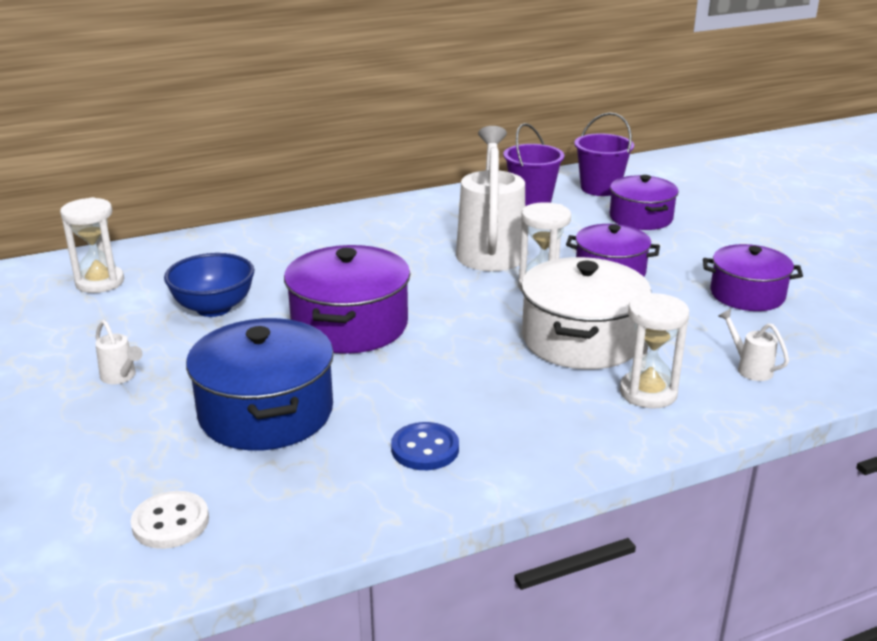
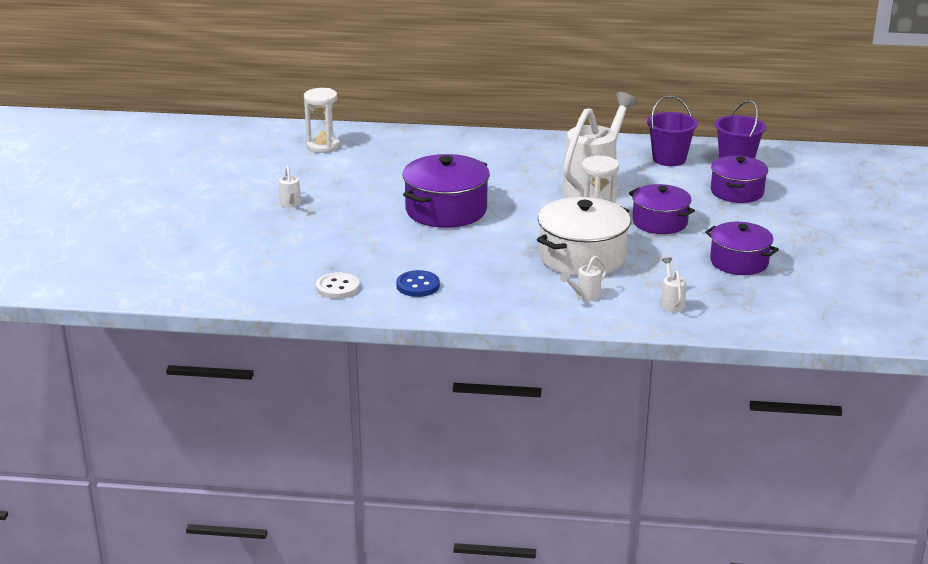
camera: 30 degrees right, 0 degrees up
(170, 522) = (258, 279): white button -> white button (337, 287)
(214, 308) = (375, 179): blue bowl -> none
(266, 412) = (351, 243): blue pot -> none
(648, 393) = (584, 296): white hourglass -> white watering can

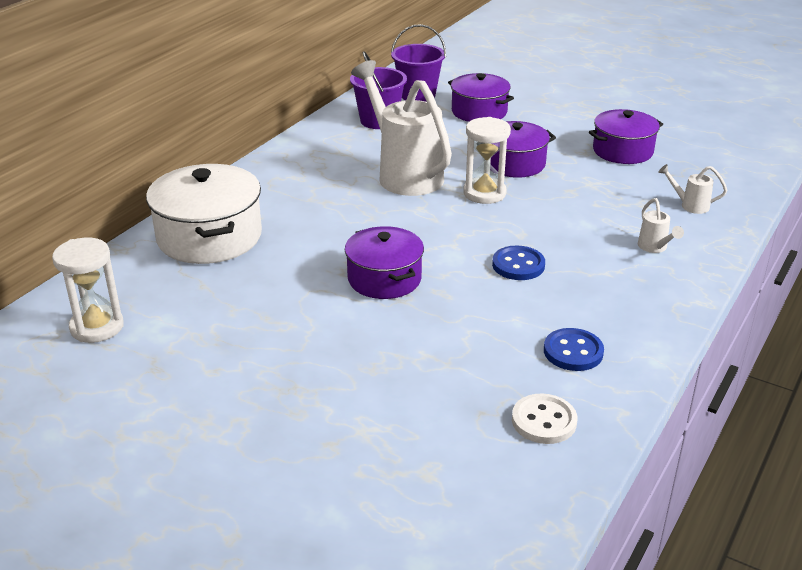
camera: 65 degrees left, 5 degrees up
(291, 204) = (256, 403): white watering can -> none
(446, 210) = (384, 279): purple pot -> purple pot, size x0.67
(507, 250) = (518, 265): none -> blue button
(582, 257) = (564, 225): white pot -> white pot (209, 237)

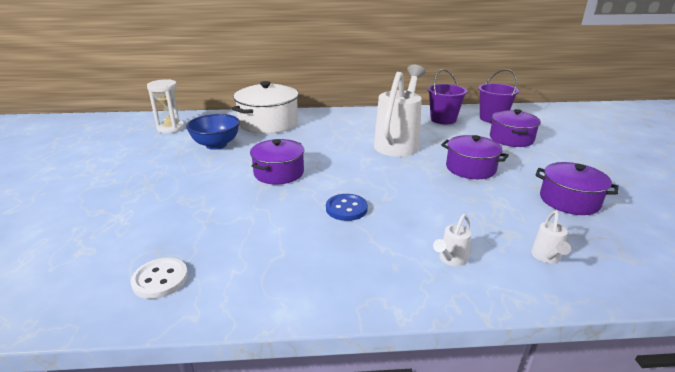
camera: 55 degrees right, 5 degrees down
(230, 301) = (216, 145): none -> blue bowl
(484, 193) = (416, 171): white hourglass -> none
(573, 352) = (259, 265): blue button -> none
(689, 205) = (546, 258): white watering can -> white watering can turned 150 degrees counterclockwise

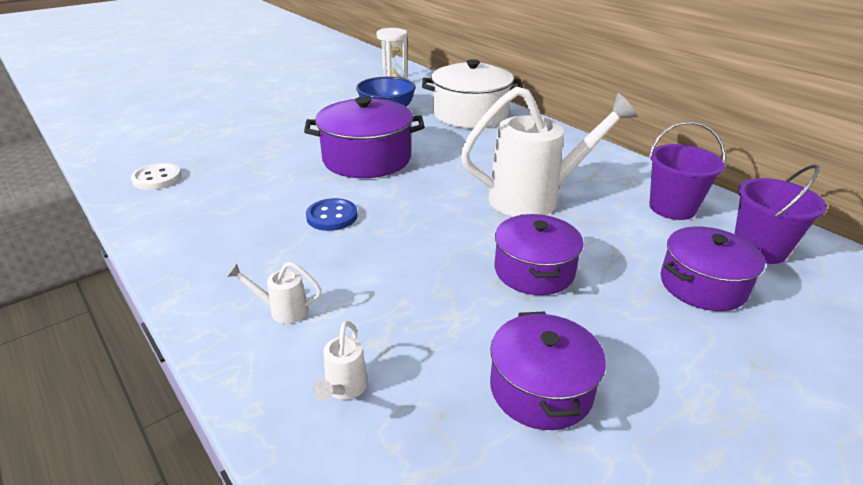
camera: 55 degrees right, 5 degrees up
(279, 173) = (367, 159): purple pot -> purple pot, size x1.50
(546, 258) = (344, 389): white watering can -> white watering can turned 60 degrees counterclockwise

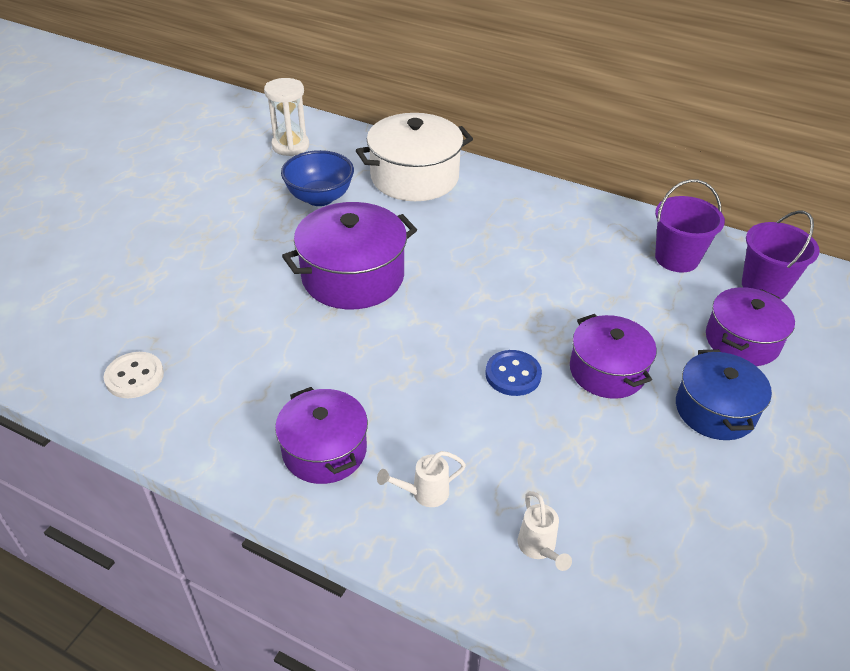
camera: 25 degrees left, 10 degrees up
(332, 216) = (379, 367): blue button -> blue button (513, 374)
(536, 198) = (556, 282): white watering can -> none
(541, 389) = (683, 487): purple pot -> purple pot (324, 450)
(629, 333) = (715, 410): none -> blue pot

